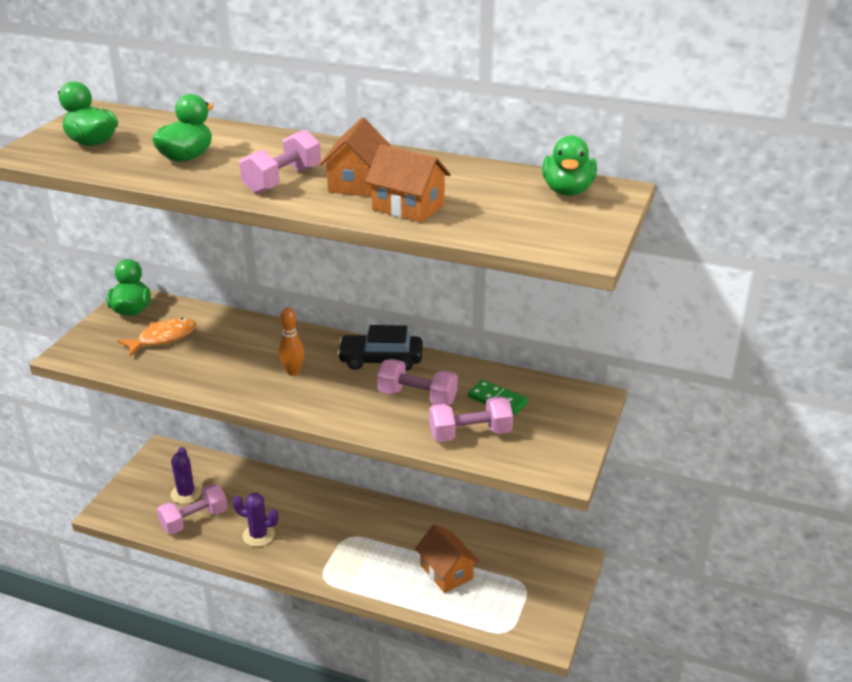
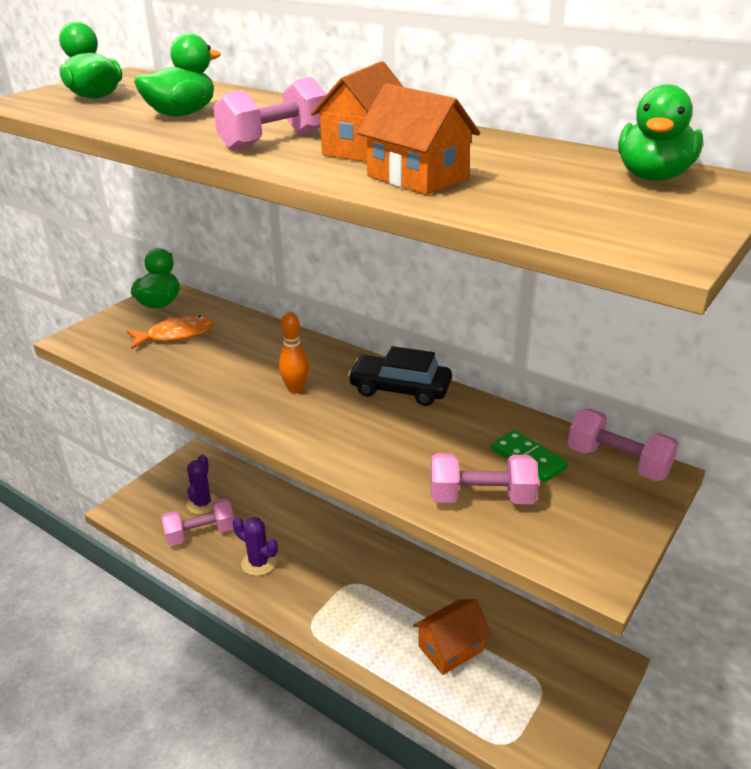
camera: 15 degrees right, 0 degrees up
(417, 397) = (429, 440): pink dumbbell -> pink dumbbell (617, 462)
(446, 572) = (451, 648): orange house -> orange house turned 75 degrees clockwise

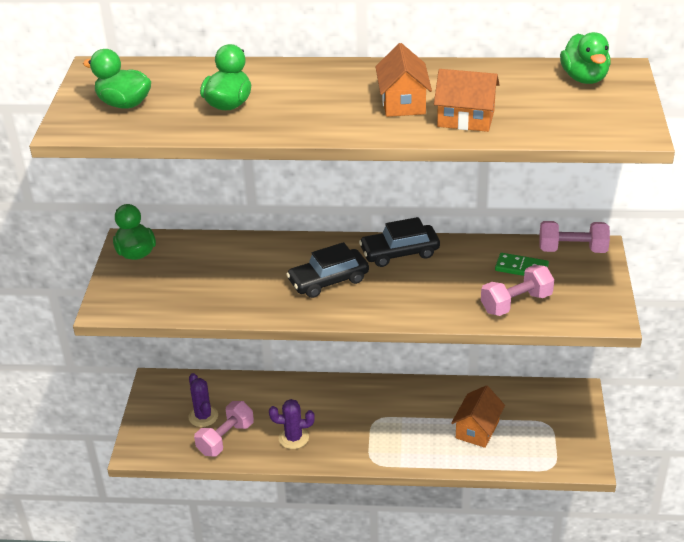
camera: 30 degrees left, 5 degrees up
(176, 335) = (186, 274): orange fish -> none
(275, 140) = (336, 112): pink dumbbell -> none
(295, 389) = (328, 280): orange bowling pin -> black car

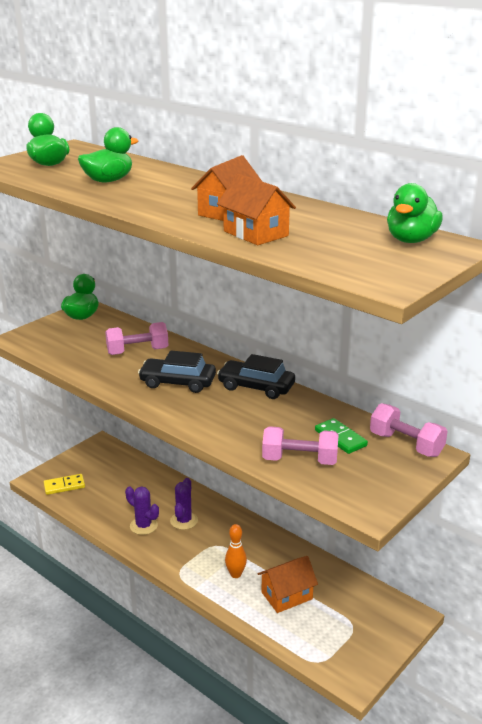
camera: 35 degrees right, 10 degrees down
(171, 442) = (64, 486): none -> yellow domino
(203, 416) = (103, 480): purple cactus -> purple cactus (184, 521)
(225, 438) = (100, 502): pink dumbbell -> pink dumbbell (137, 351)
(419, 435) = (235, 574): none -> orange bowling pin

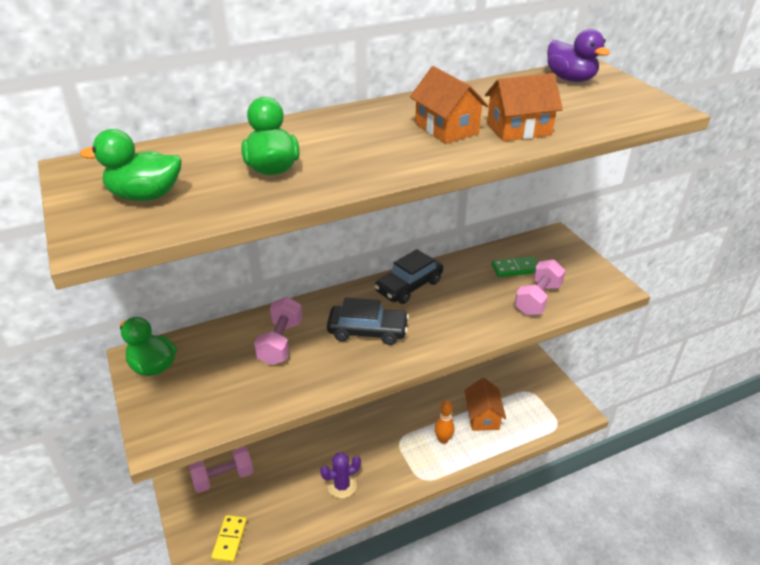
camera: 65 degrees left, 10 degrees up
(178, 382) = (367, 331): black car -> black car turned 120 degrees counterclockwise
(184, 521) = (353, 452): purple cactus -> none
(406, 444) = (538, 242): pink dumbbell -> pink dumbbell (223, 477)
(411, 240) = (570, 79): green duck -> purple duck

